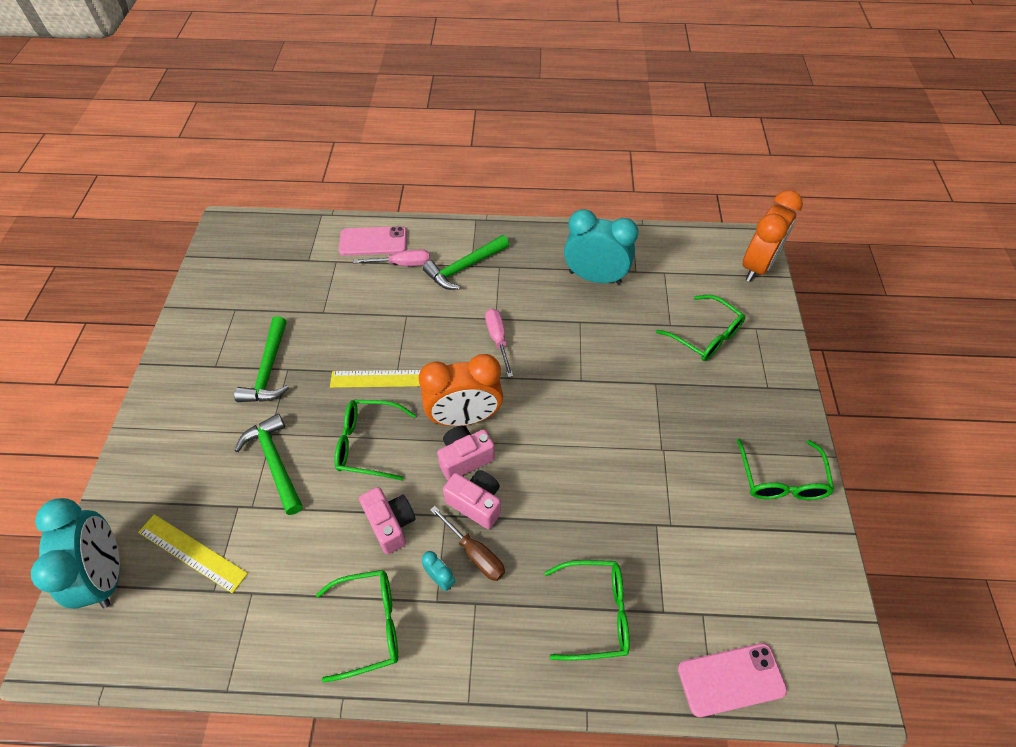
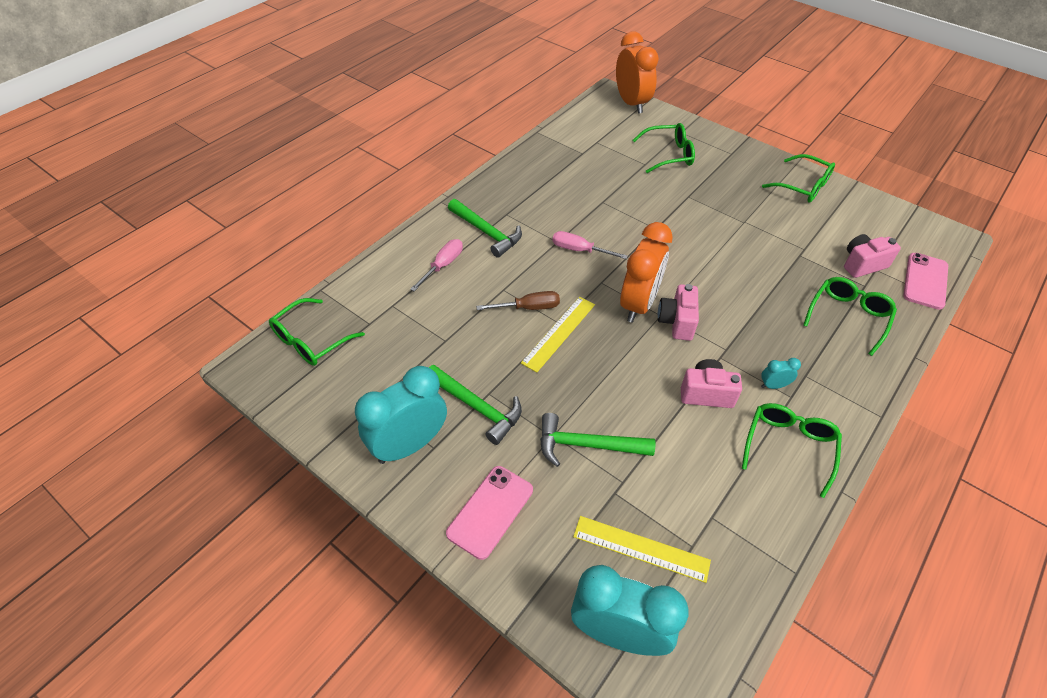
camera: 55 degrees left, 5 degrees down
(192, 552) = (641, 548): yellow ruler -> yellow ruler turned 45 degrees clockwise
(367, 443) = (617, 373): green glasses -> green glasses (311, 341)
(373, 241) = (396, 271): pink phone -> pink phone (490, 511)
(464, 267) = (486, 232): green hammer -> green hammer turned 45 degrees counterclockwise
(475, 553) = (764, 356): brown screwdriver -> brown screwdriver (528, 308)
(476, 503) = (721, 335): pink camera -> pink camera (862, 264)
(595, 277) = (568, 174): turquoise clock -> turquoise clock (409, 445)

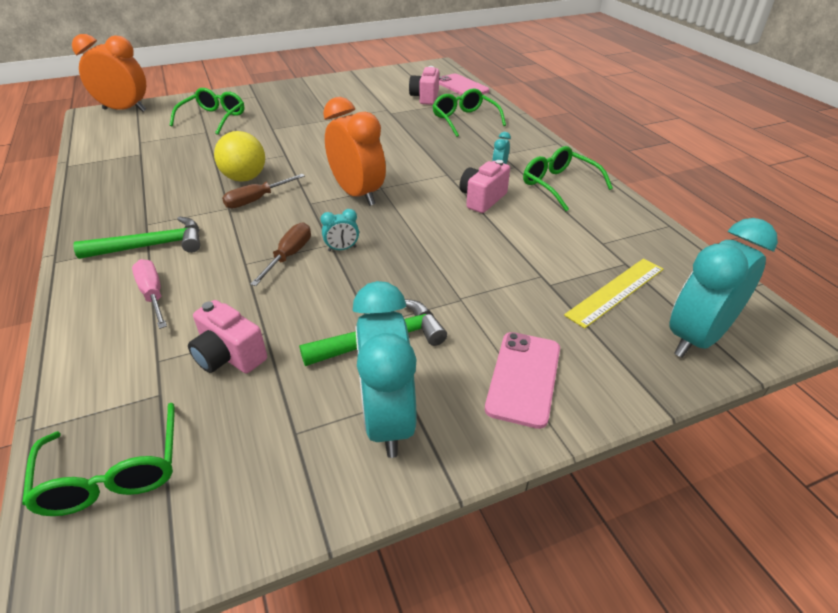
camera: 60 degrees left, 10 degrees down
(490, 511) = (524, 378): pink phone -> pink phone turned 45 degrees clockwise
(559, 333) = (342, 249): yellow ruler -> turquoise clock
(579, 250) = (256, 200): pink screwdriver -> brown screwdriver
(587, 445) = (487, 281): green hammer -> none
(601, 226) = (245, 178): none -> yellow ball
(676, 322) = (397, 184): pink camera -> pink camera (229, 356)
(803, 186) = (329, 87): green glasses -> none

